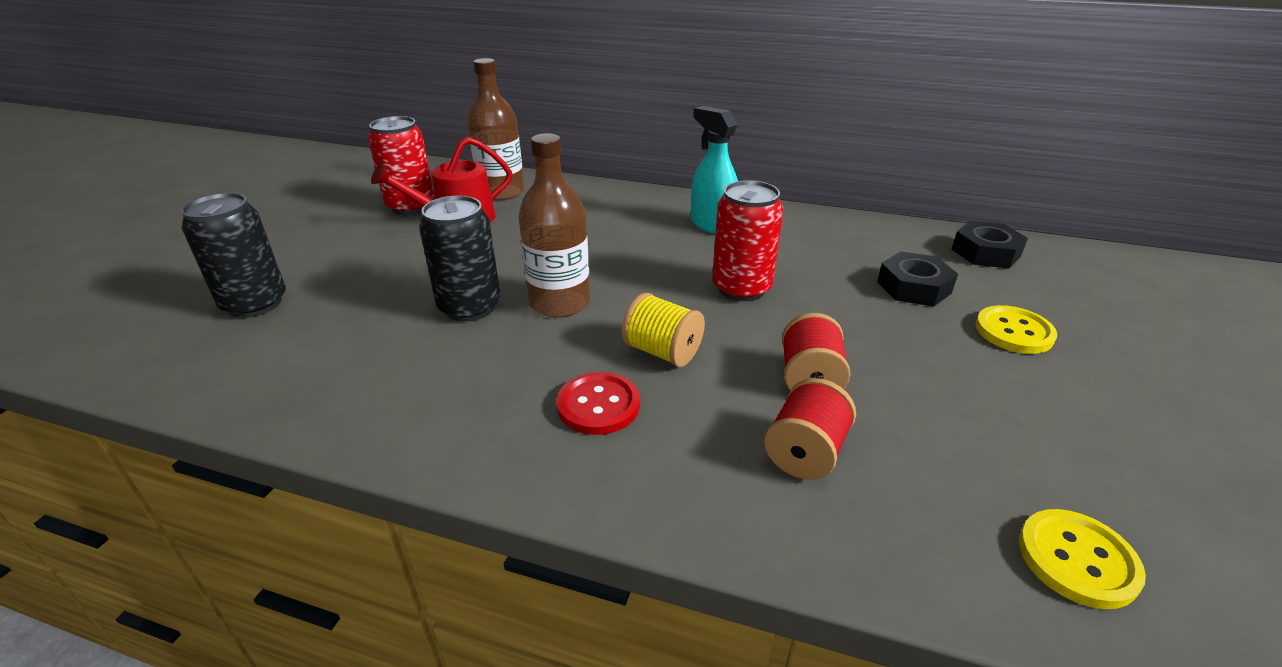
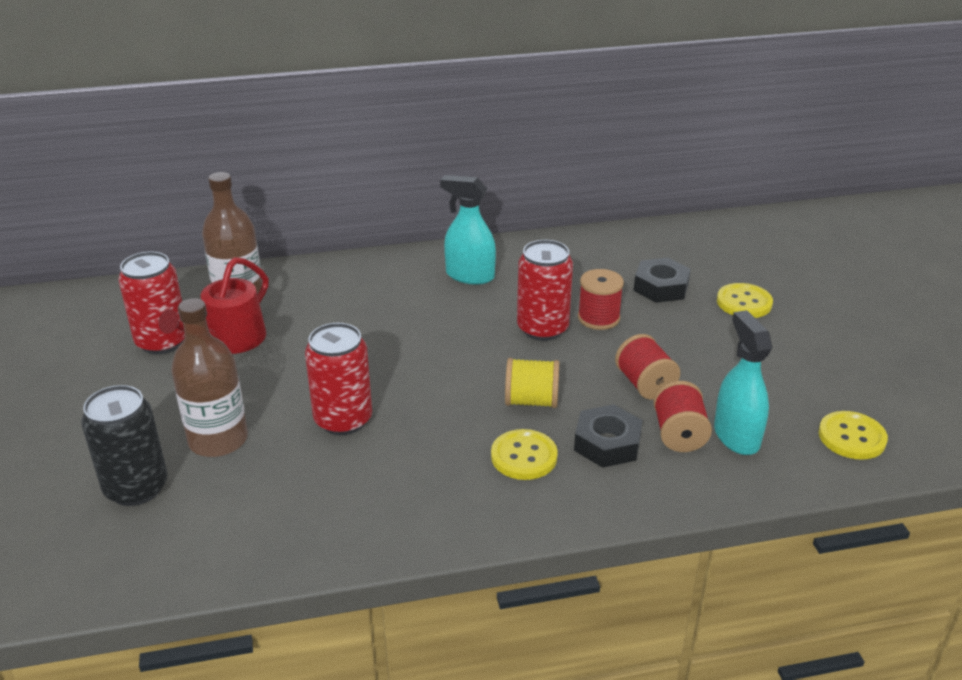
camera: 30 degrees left, 0 degrees up
(470, 307) = (343, 420): black can -> red can
(559, 303) = (414, 389): brown bottle -> brown bottle (218, 440)
(598, 405) = (524, 456): red button -> yellow button
(813, 296) = (598, 318): none -> red spool
(885, 485) = (736, 436): none -> turquoise spray bottle
(985, 252) = (689, 240): black nut -> black nut (607, 443)

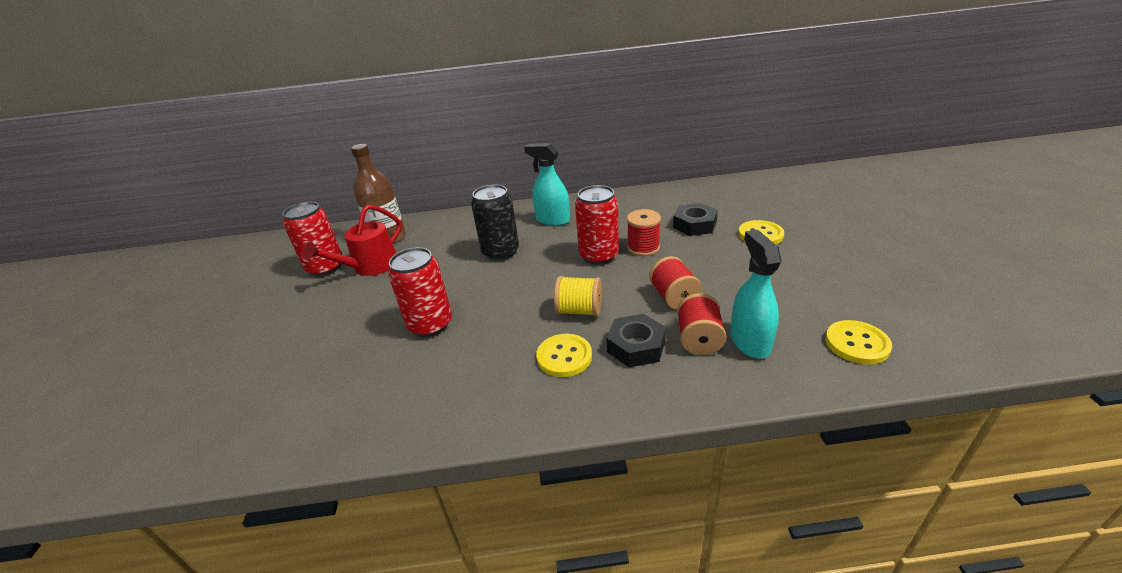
camera: 10 degrees right, 0 degrees up
(136, 488) = (258, 377): black can -> black can (500, 252)
(218, 440) = (333, 339): brown bottle -> none

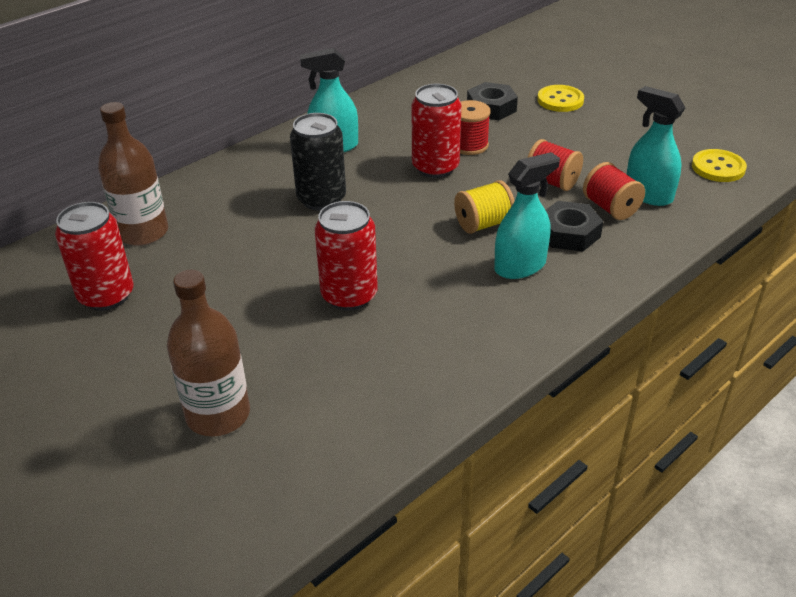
camera: 40 degrees left, 5 degrees up
(267, 368) = (218, 415): none -> brown bottle
(370, 266) = (173, 271): red watering can -> none
(564, 356) = (520, 266): yellow button -> turquoise spray bottle

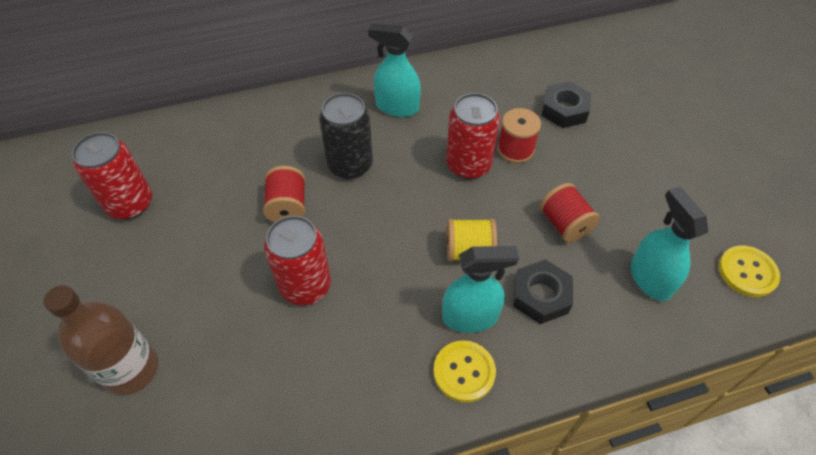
camera: 25 degrees right, 15 degrees up
(143, 232) = (194, 147): brown bottle -> none
(560, 100) = (637, 123): yellow button -> yellow button (464, 372)
(610, 208) = (601, 280): red spool -> red spool (288, 206)

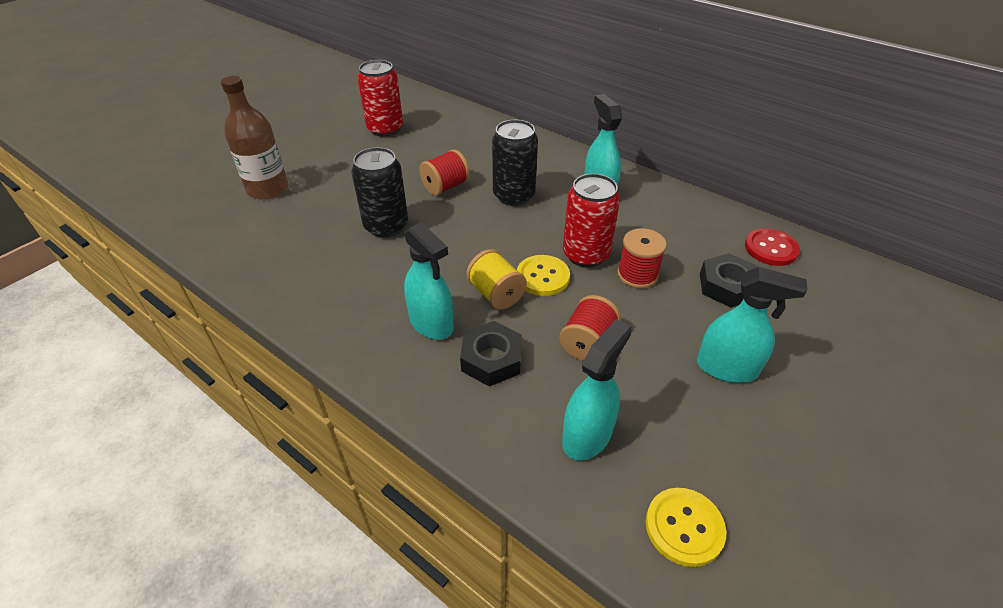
camera: 55 degrees right, 10 degrees down
(305, 285) = (386, 226): red can -> black can
(464, 372) = (376, 342): yellow button -> yellow button (542, 277)
(545, 61) = (771, 248): none -> red button
(637, 163) = (727, 368): none -> turquoise spray bottle

